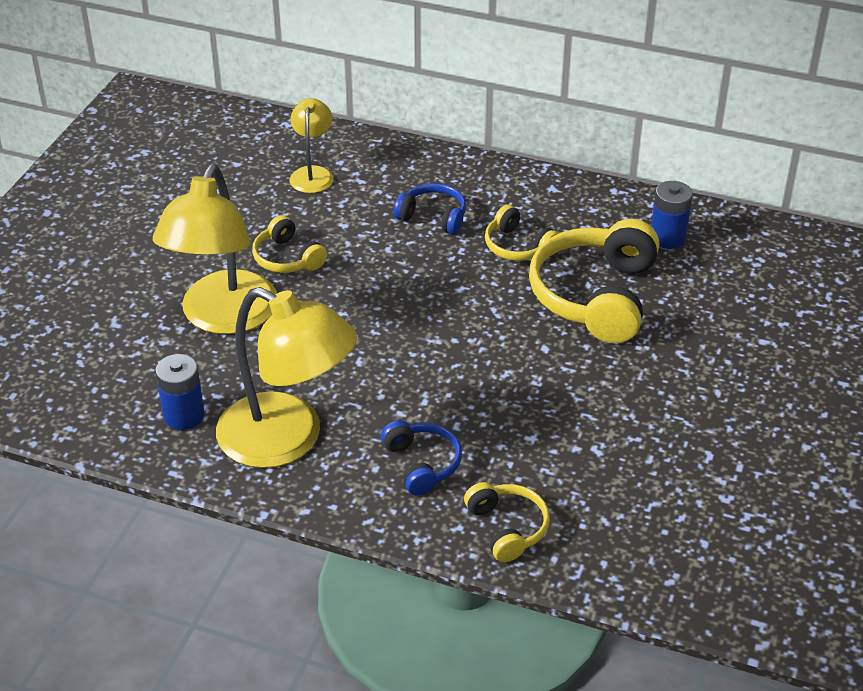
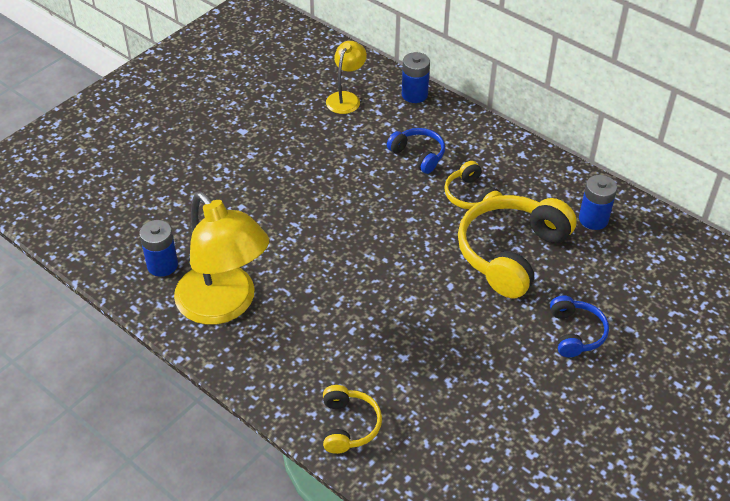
camera: 20 degrees right, 5 degrees up
(223, 317) = (227, 196): yellow lamp -> none
(287, 258) = (295, 161): yellow headphones -> none
(393, 152) = (414, 95): none -> blue battery
(422, 464) = (311, 354): blue headphones -> blue headphones (575, 333)

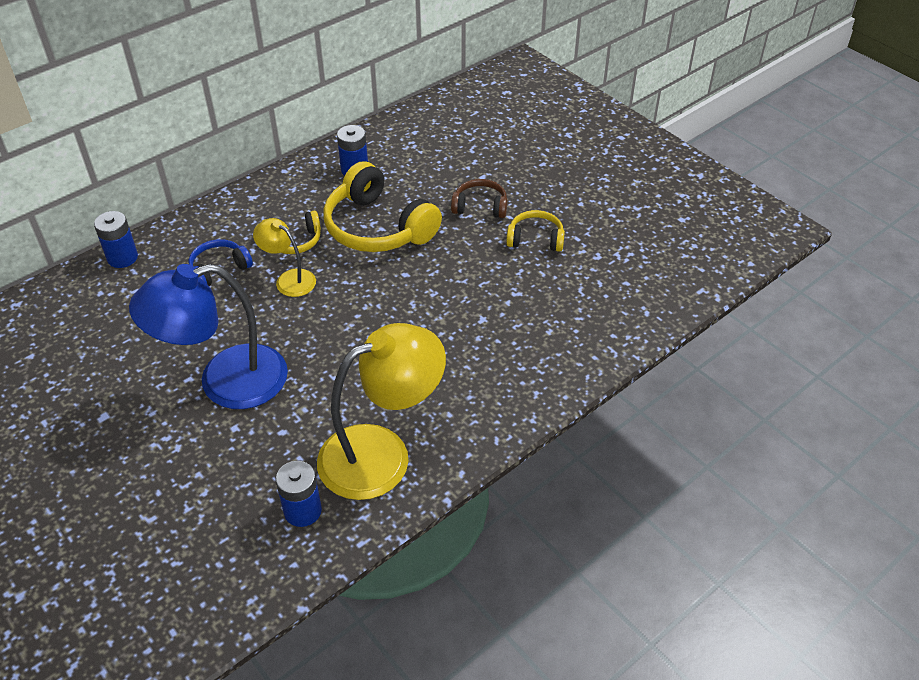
camera: 80 degrees left, 0 degrees up
(288, 190) = (225, 382): none -> blue lamp
(346, 98) = (96, 314): yellow lamp -> yellow lamp (289, 279)
(348, 425) = (553, 368): yellow headphones -> yellow headphones (535, 239)
(575, 333) = (480, 206): blue headphones -> brown headphones

